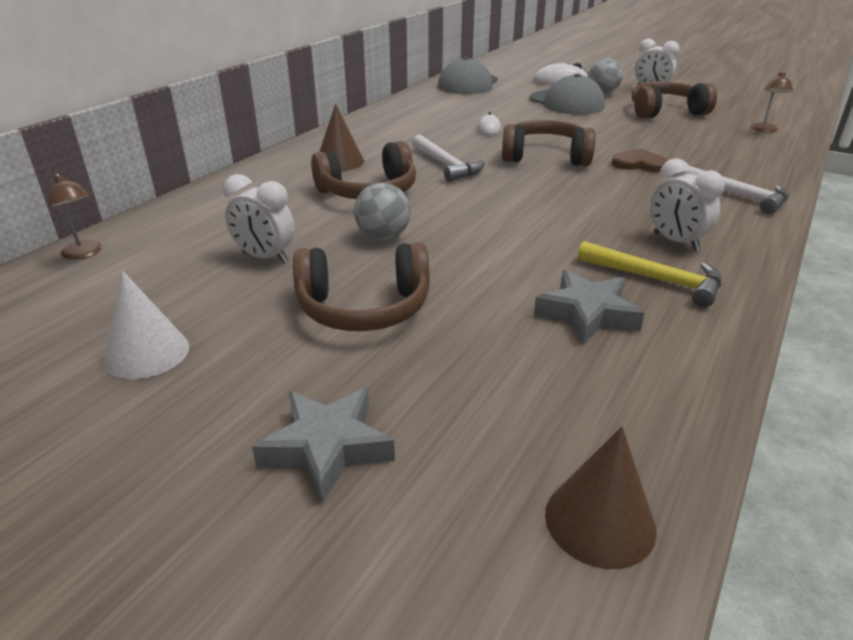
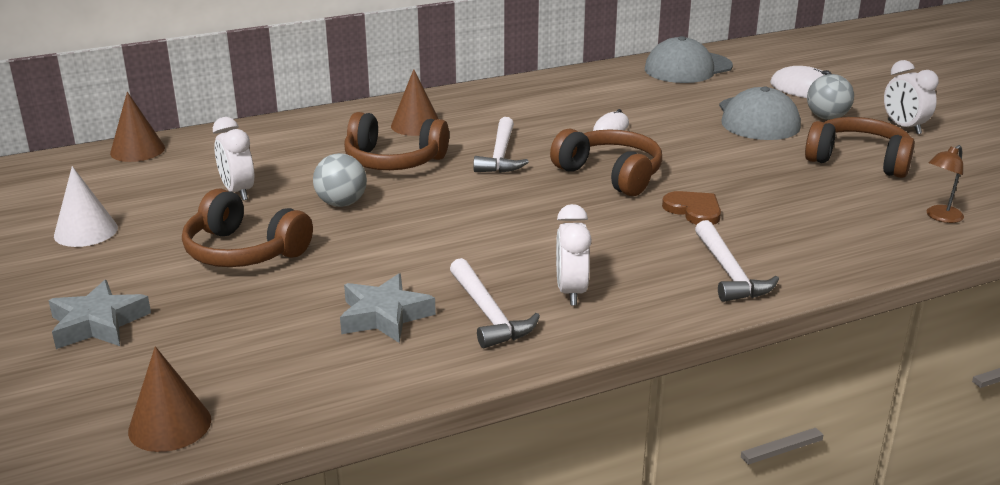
camera: 35 degrees right, 5 degrees down
(84, 253) = (137, 150): brown lamp -> brown cone
(656, 279) = (488, 314): yellow hammer -> white hammer

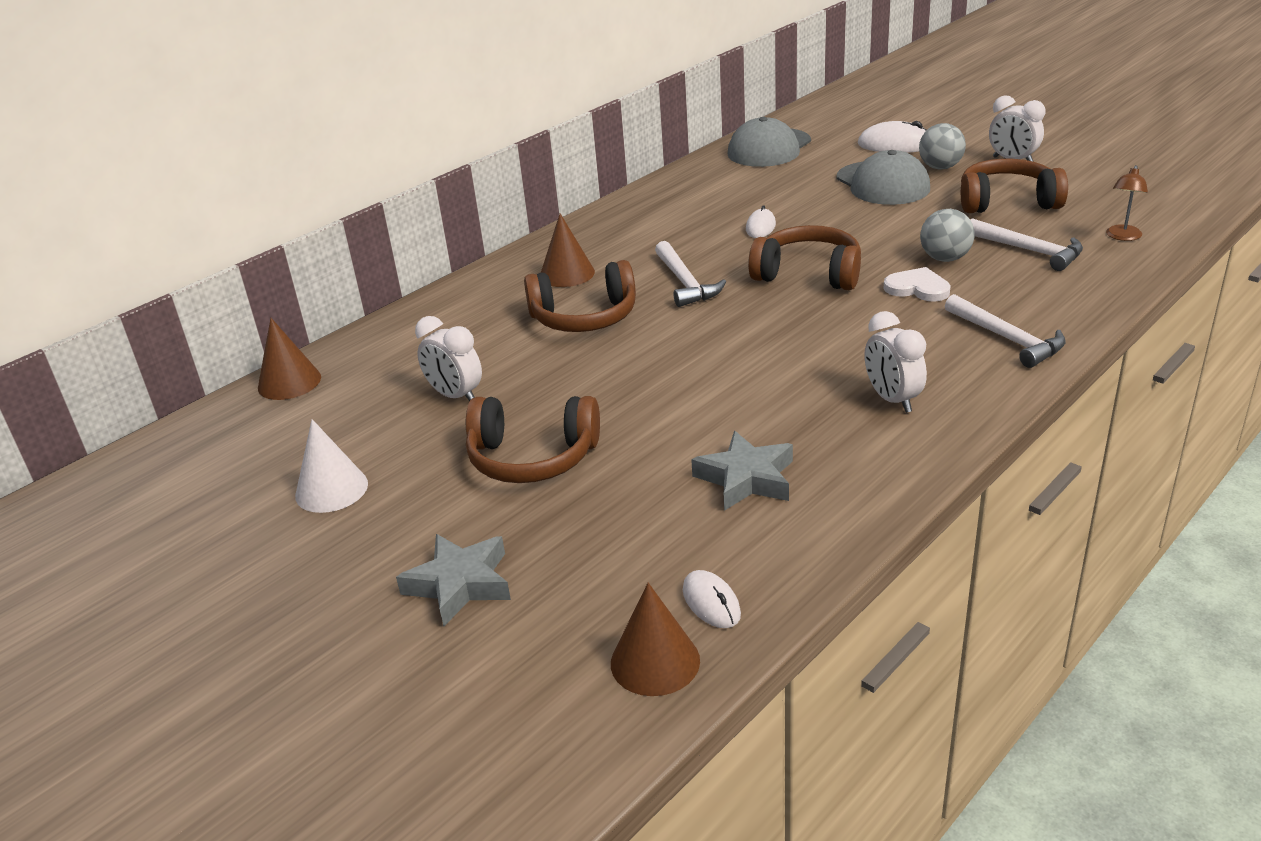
camera: 20 degrees left, 5 degrees up
(257, 398) = (711, 602): none -> white mouse
(341, 203) = (579, 377): grey ball -> grey ball (945, 258)
(488, 314) = (840, 445): white hammer -> white hammer (1029, 250)
(694, 210) = (917, 288): brown heart -> white heart

